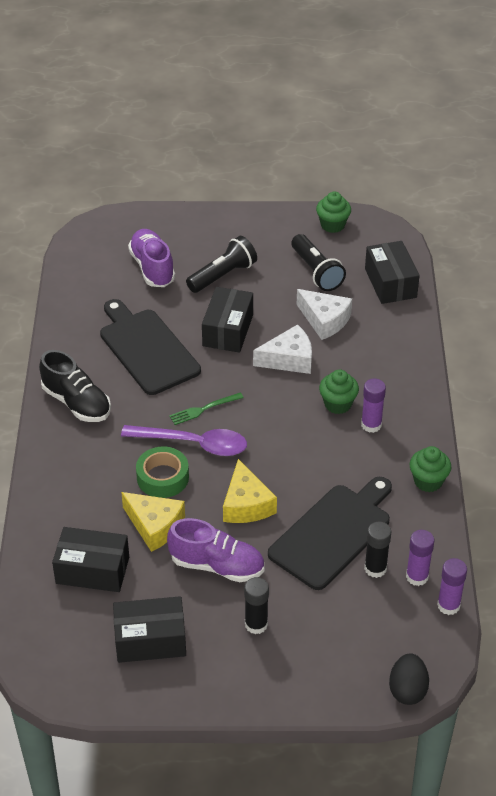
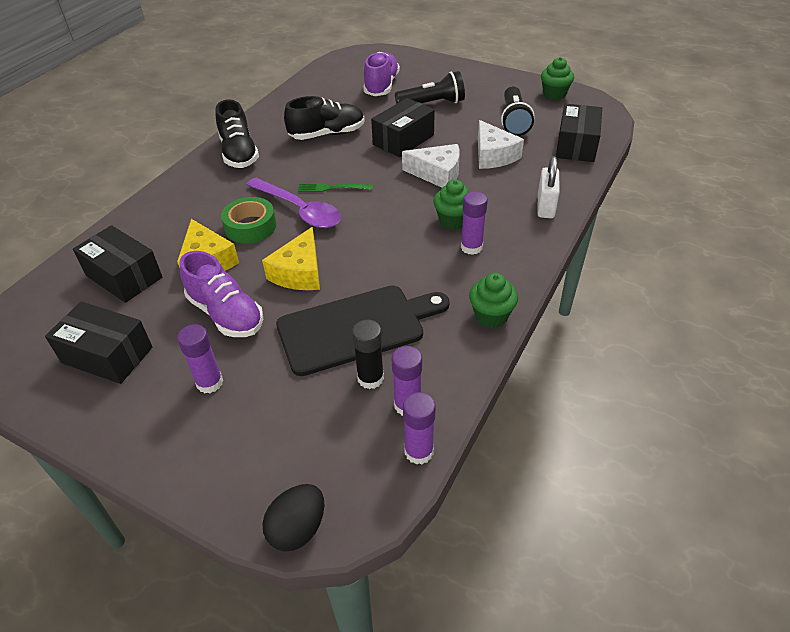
camera: 30 degrees right, 0 degrees up
(147, 349) = (327, 134): black cutting board -> black shoe
(256, 624) = (209, 382): black glue stick -> purple glue stick
(405, 361) = (545, 206): none -> white padlock

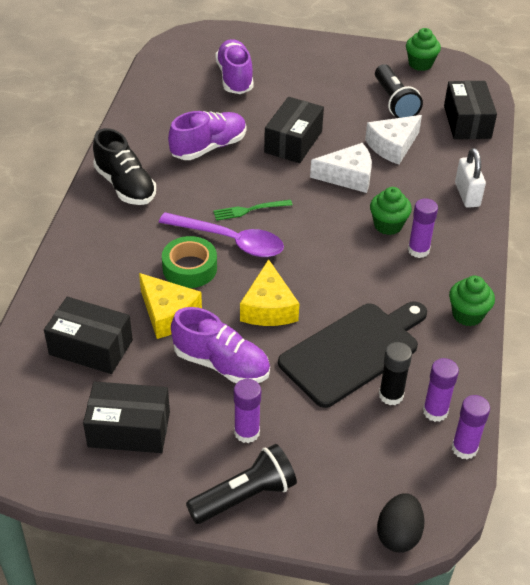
camera: 20 degrees left, 0 degrees up
(327, 134) = (209, 147): black shoe -> purple shoe
(432, 104) = (301, 93): black flashlight -> black flashlight (244, 496)
(493, 155) = (392, 146): white cheese -> white cheese turned 90 degrees clockwise

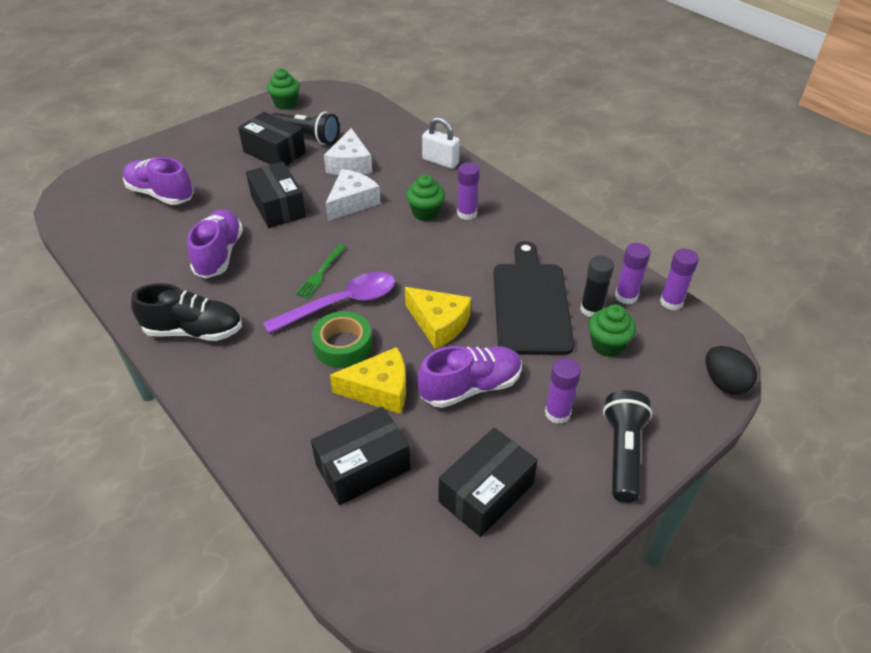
camera: 50 degrees left, 0 degrees up
(467, 122) = (371, 120): black box -> black box (274, 152)
(467, 315) = (552, 228): green cupcake -> green cupcake (607, 345)

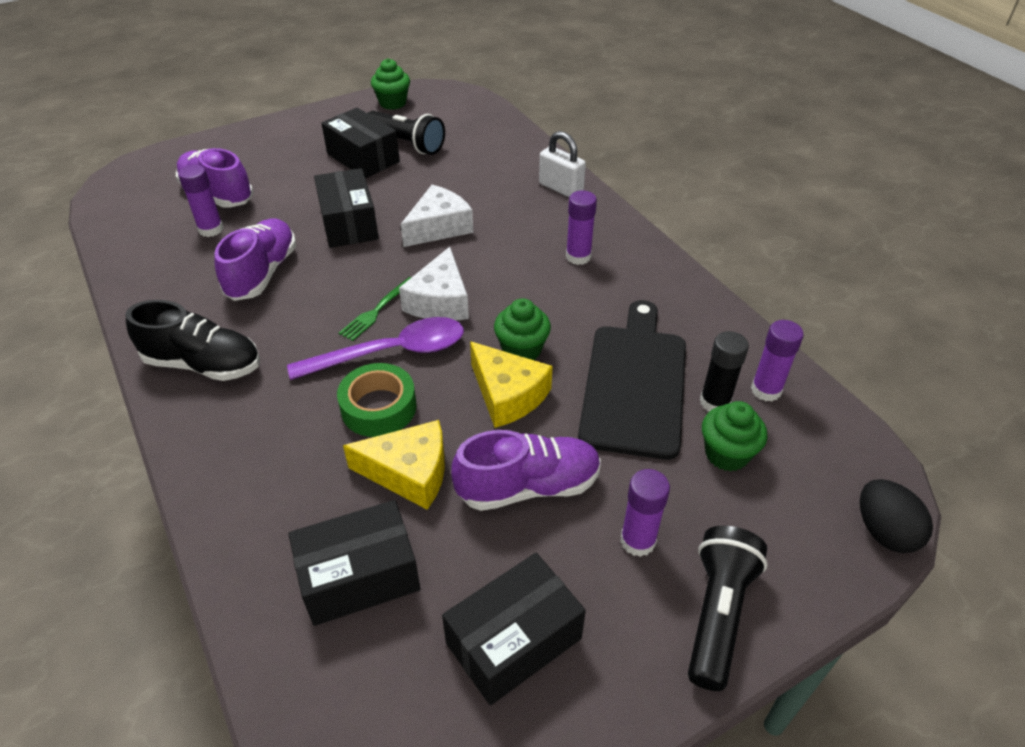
camera: 10 degrees right, 0 degrees up
(350, 164) = (449, 181): white cheese -> white cheese (440, 301)
(425, 213) = (526, 250): green cupcake -> green cupcake (522, 350)
(671, 302) = (827, 406): purple glue stick -> purple glue stick (211, 229)

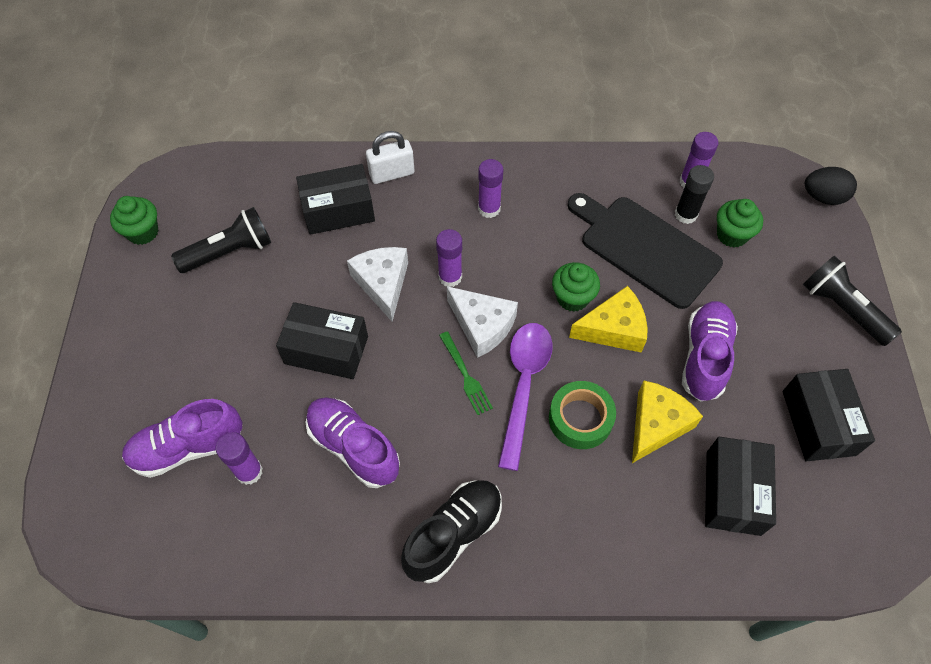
camera: 60 degrees left, 15 degrees up
(363, 158) = (225, 297): black box -> black box (338, 210)
(637, 541) = (775, 320): purple glue stick -> purple glue stick (450, 277)

